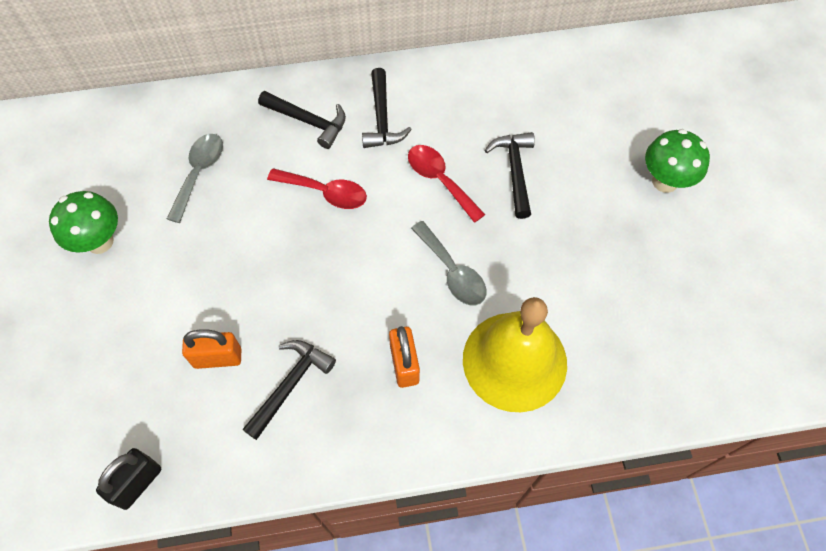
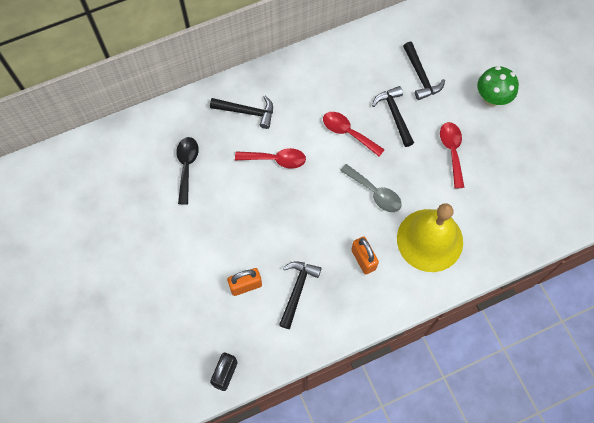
camera: 15 degrees left, 5 degrees up
(99, 242) = (138, 230): green mushroom -> none
(199, 173) = (187, 166): grey spoon -> black spoon
(382, 118) = (296, 98): black hammer -> black hammer (421, 76)
(585, 240) = (452, 151): none -> red spoon

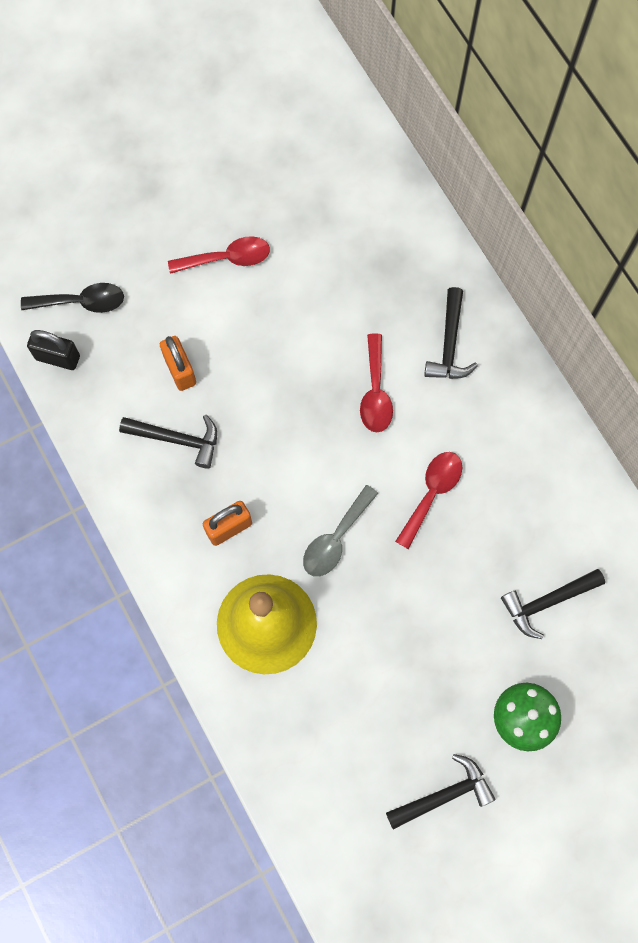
camera: 85 degrees right, 5 degrees up
(187, 166) = (352, 272): black spoon -> black spoon (82, 302)
(394, 115) = (471, 563): black hammer -> black hammer (444, 795)
(452, 151) = (418, 654): red spoon -> red spoon (227, 258)

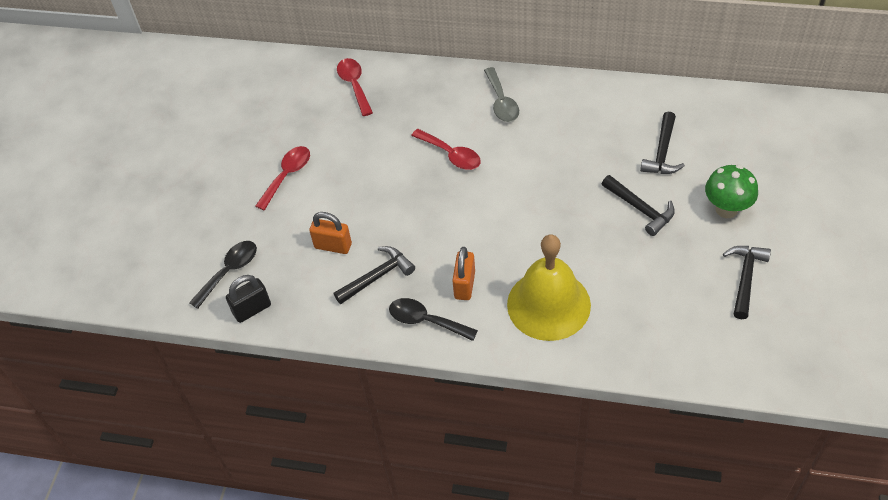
camera: 45 degrees left, 20 degrees down
(162, 523) = (426, 320): none -> black spoon
(335, 539) = (526, 232): grey spoon -> grey spoon (501, 102)
(432, 493) = (542, 166): red spoon -> red spoon (354, 85)
(449, 344) = (457, 102): black hammer -> black hammer (640, 209)

